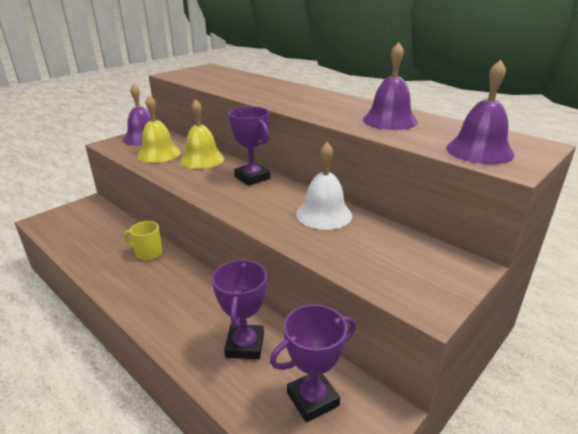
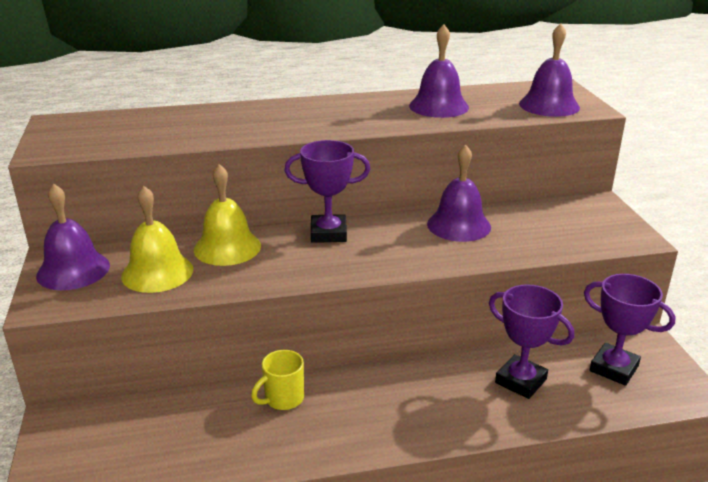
camera: 55 degrees left, 0 degrees up
(312, 399) = (613, 368): purple trophy -> purple trophy turned 60 degrees counterclockwise
(324, 214) = (459, 225): white bell -> purple bell

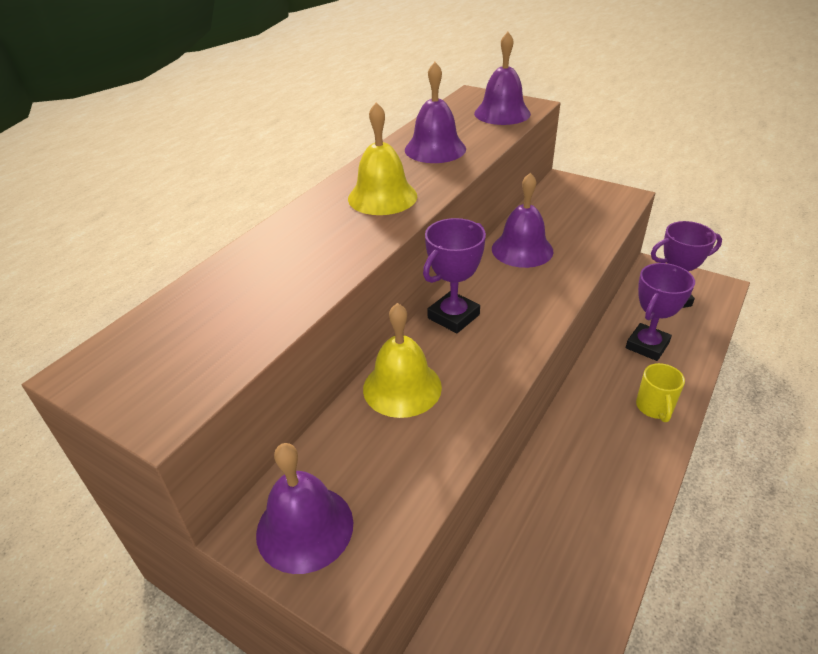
camera: 45 degrees left, 10 degrees up
(157, 272) = (391, 459): yellow bell -> yellow bell (382, 197)
(283, 399) = (552, 485): yellow mug -> yellow mug (654, 408)
(520, 381) = (647, 345): purple trophy -> purple trophy turned 45 degrees counterclockwise

